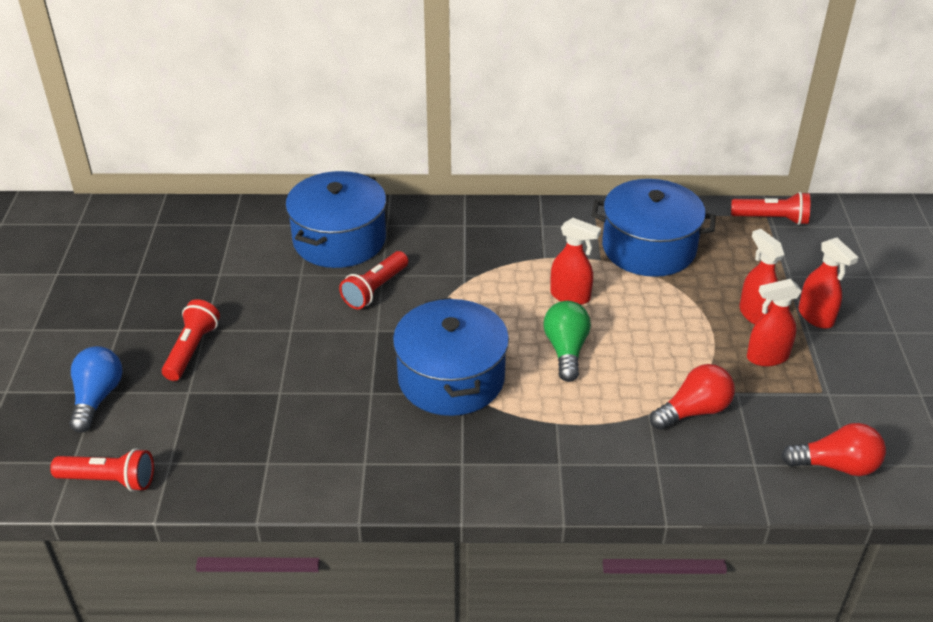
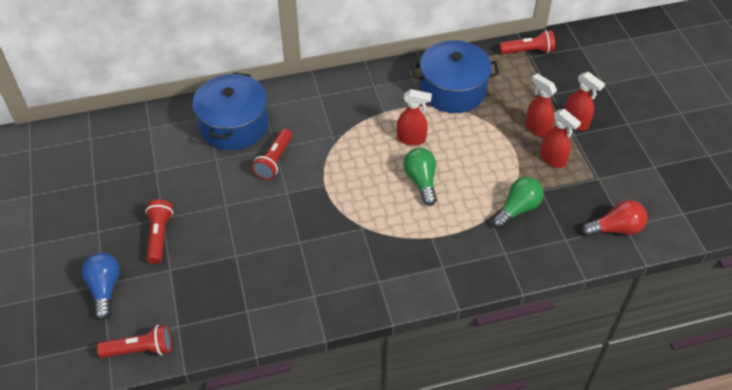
camera: 15 degrees left, 10 degrees up
(451, 378) = (351, 219): blue pot -> none
(694, 411) = (517, 209): red light bulb -> green light bulb
(767, 357) = (553, 159): red spray bottle -> red spray bottle turned 105 degrees counterclockwise

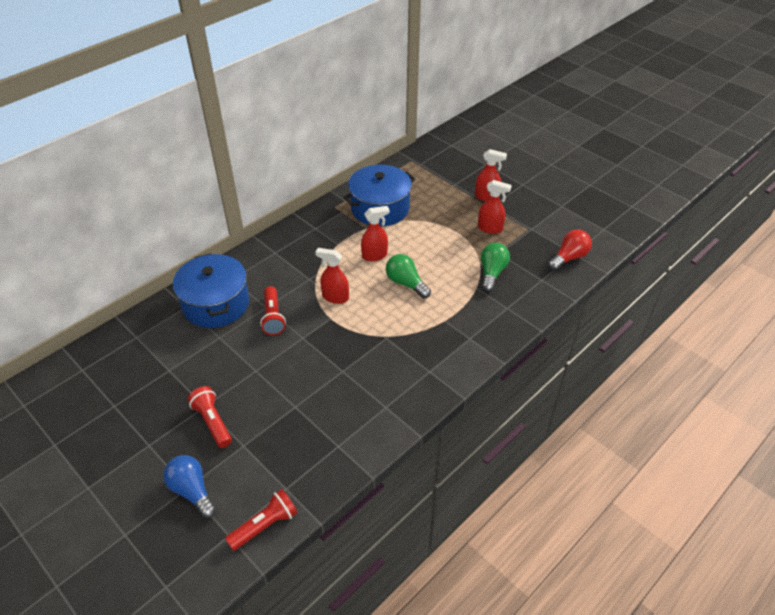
camera: 30 degrees left, 5 degrees down
(528, 51) = (415, 161): red flashlight -> none
(537, 128) = (463, 211): red spray bottle -> red spray bottle (335, 297)

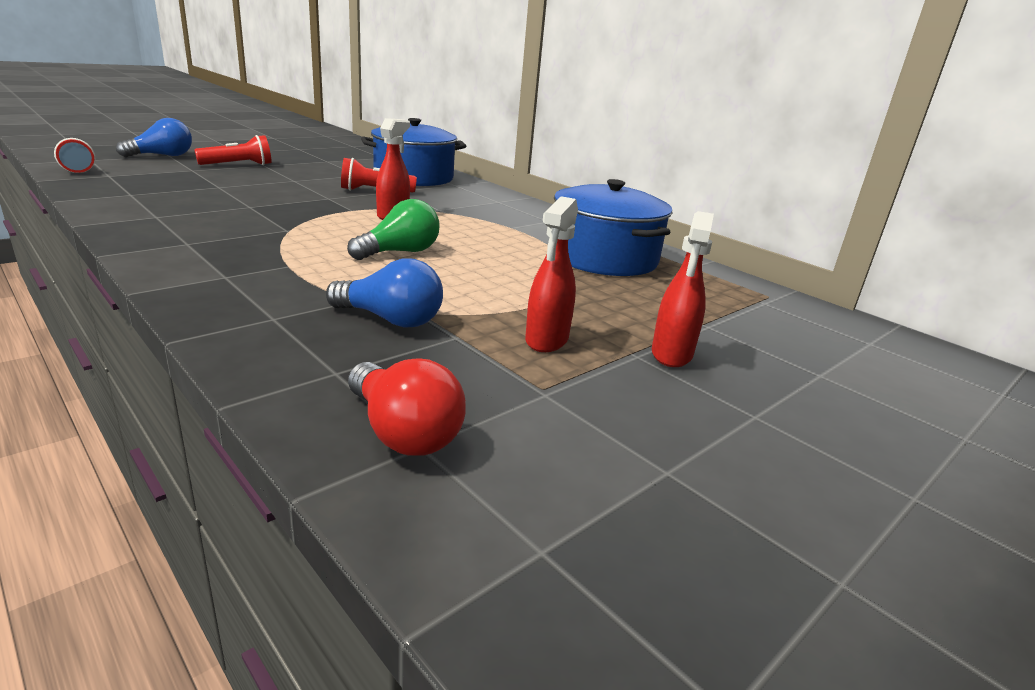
camera: 90 degrees right, 20 degrees down
(375, 255) = (477, 242): red spray bottle -> none
(492, 273) = (391, 320): green light bulb -> blue light bulb

